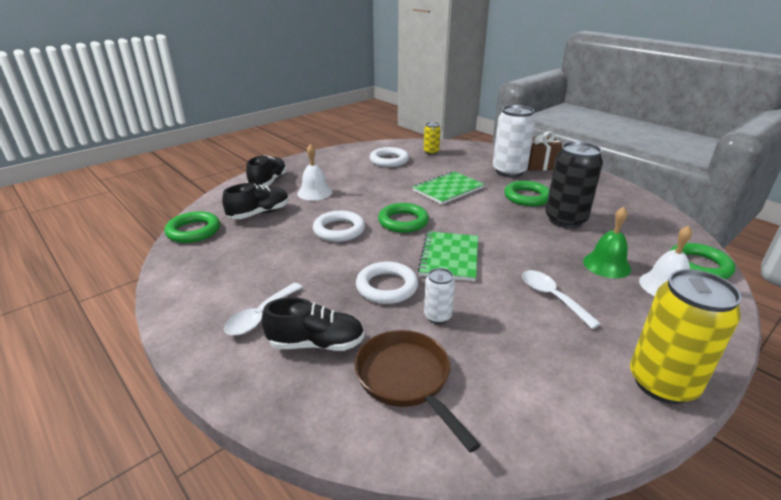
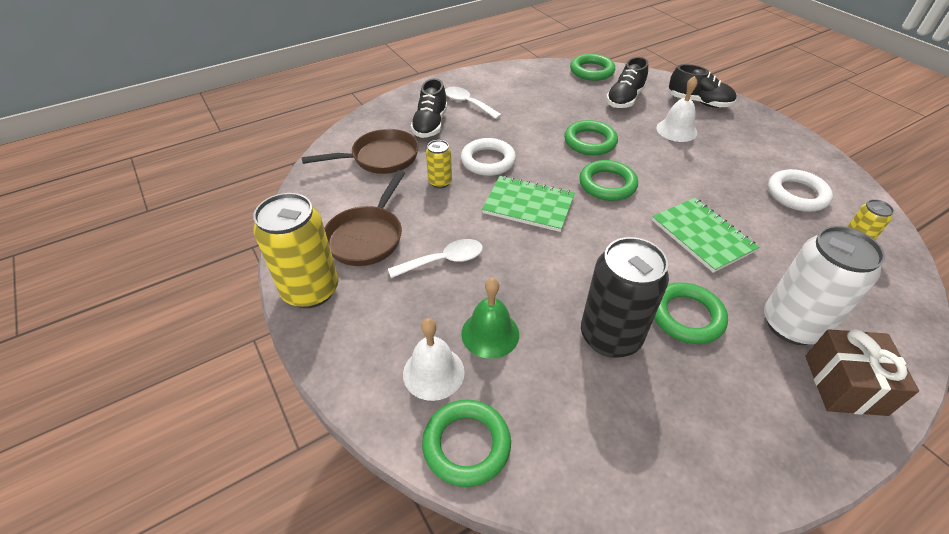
camera: 100 degrees right, 15 degrees up
(259, 213) = (624, 99): black shoe -> black shoe turned 60 degrees clockwise
(339, 230) = (590, 142): white ring -> green ring
(437, 316) = (440, 182): white can -> yellow can
(556, 357) = (367, 236): none -> brown pan

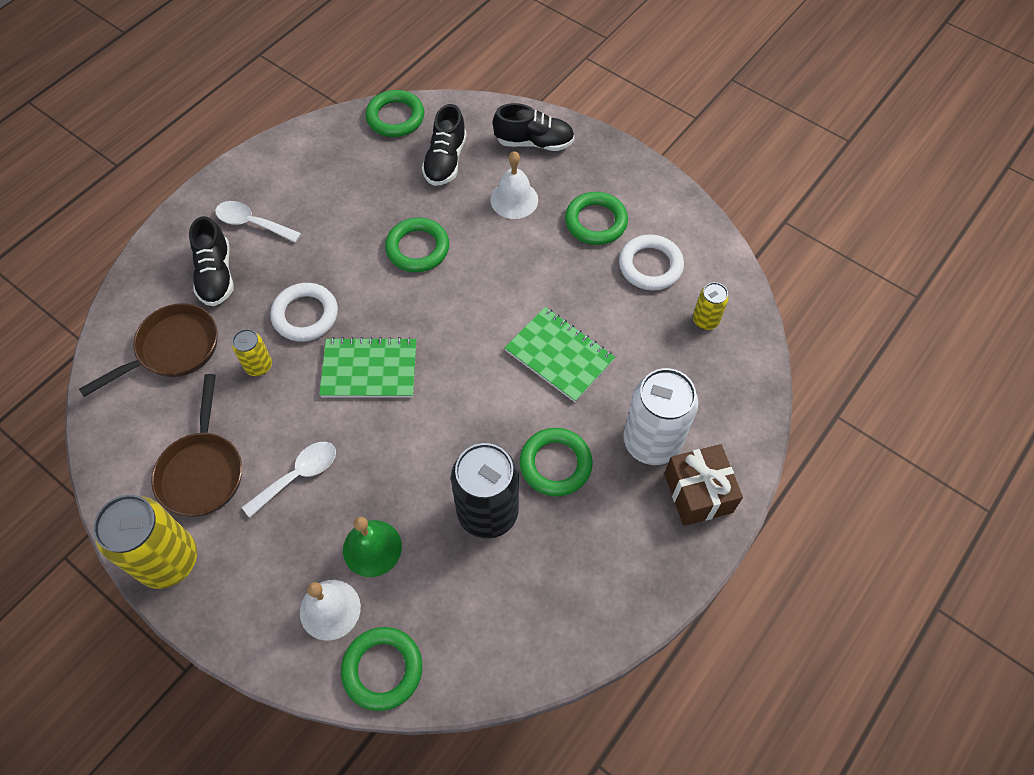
camera: 20 degrees left, 15 degrees up
(607, 184) = (450, 311): green ring -> green ring (595, 222)

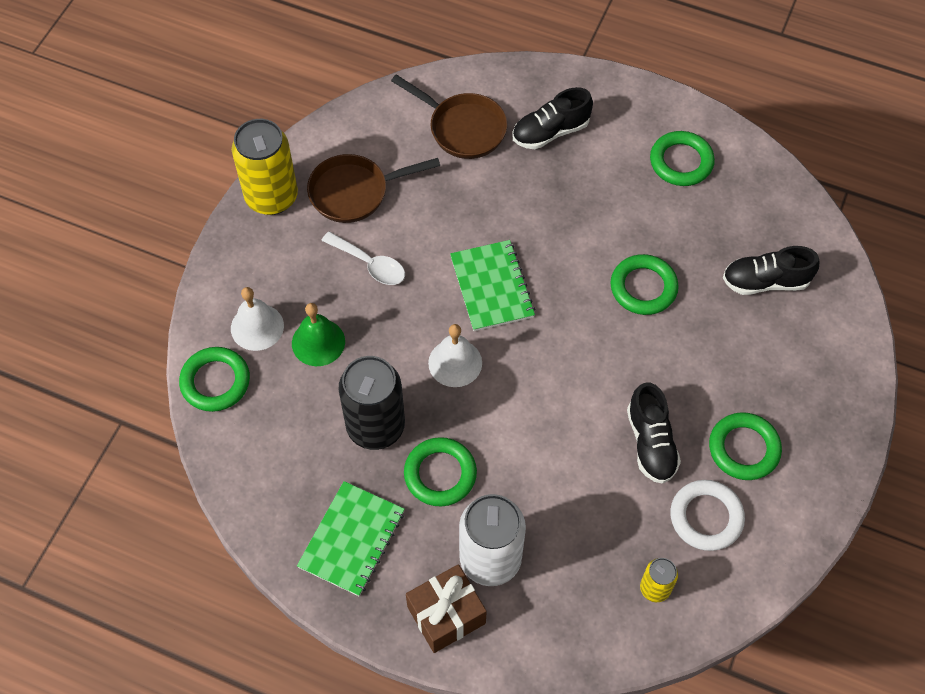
camera: 75 degrees right, 0 degrees up
(252, 223) = (618, 140): white spoon -> none
(259, 366) = (467, 198): yellow can -> none
(305, 315) = (532, 216): white ring -> none
(395, 117) = (803, 218): green ring -> green ring (681, 162)
(514, 199) = (741, 360): white bell -> white bell (455, 362)
(534, 142) = (828, 361): black shoe -> black shoe (651, 443)
(559, 355) = (562, 450): green notebook -> green notebook (352, 539)

